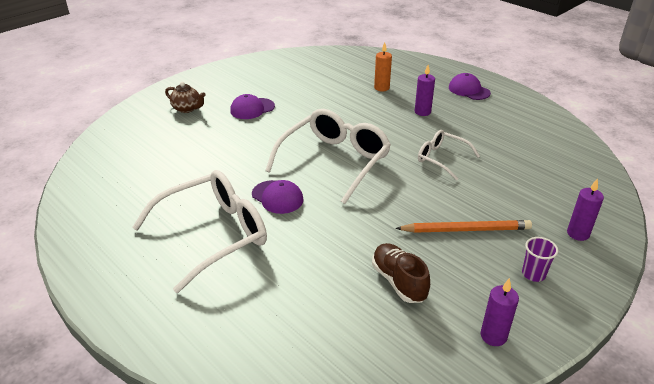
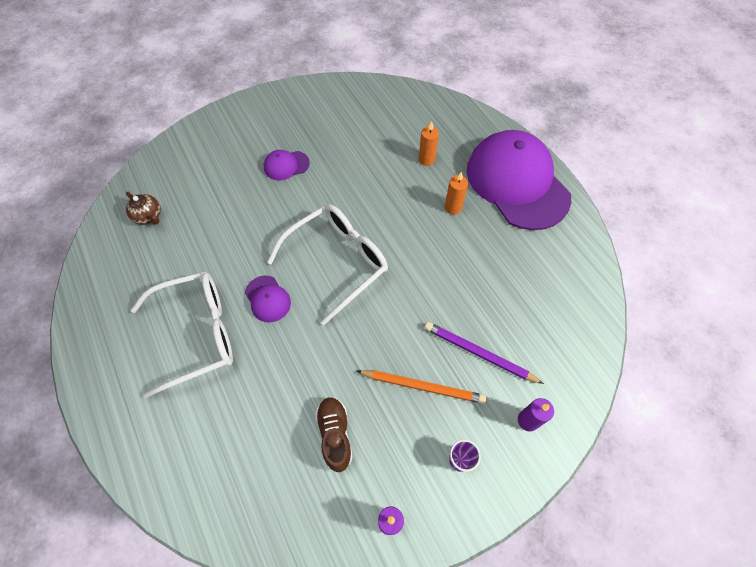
camera: 15 degrees right, 25 degrees up
(187, 109) = (225, 152): brown teapot -> brown teapot (148, 216)
(422, 112) = (453, 207): purple candle -> orange candle
(441, 159) = (442, 283): white glasses -> none
(469, 90) = (517, 183): purple cap -> purple cap, size x2.47
(504, 198) = (479, 354): none -> purple pencil

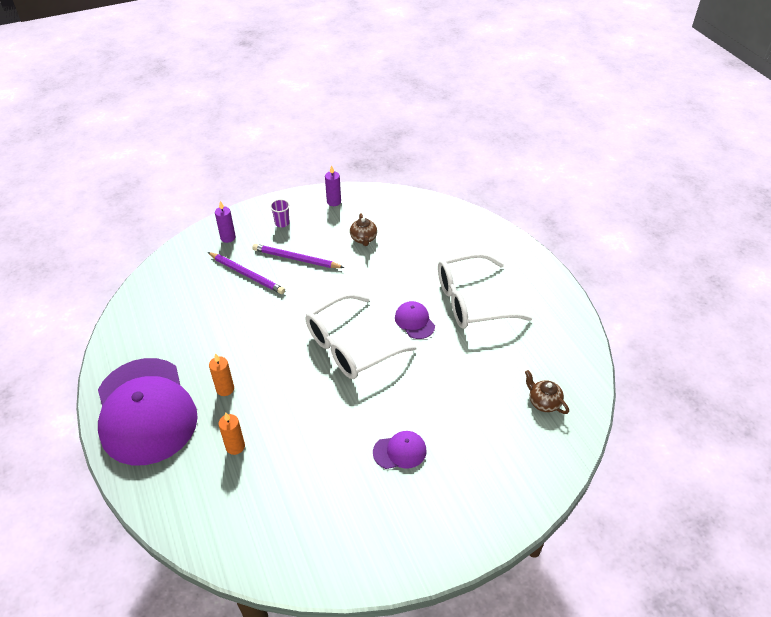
camera: 175 degrees left, 15 degrees down
(335, 435) = (363, 239): brown shoe -> brown teapot
(422, 386) = (296, 259): orange pencil -> purple pencil

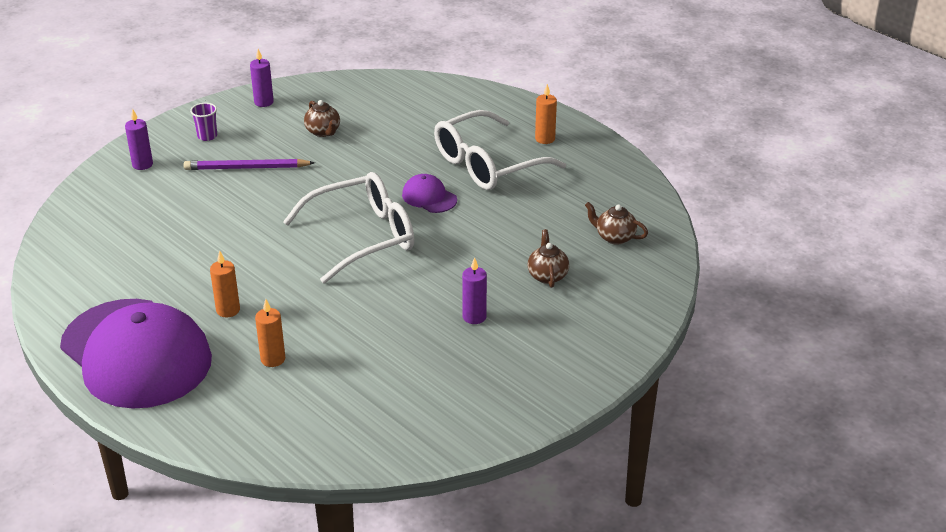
camera: 20 degrees left, 10 degrees down
(247, 274) = (190, 196): purple pencil -> none
(350, 346) = (363, 237): white glasses -> white glasses turned 150 degrees counterclockwise
(400, 451) = (474, 317): purple cap -> purple candle
(474, 426) = (547, 275): none -> brown teapot
(526, 287) = (545, 139): none -> orange candle

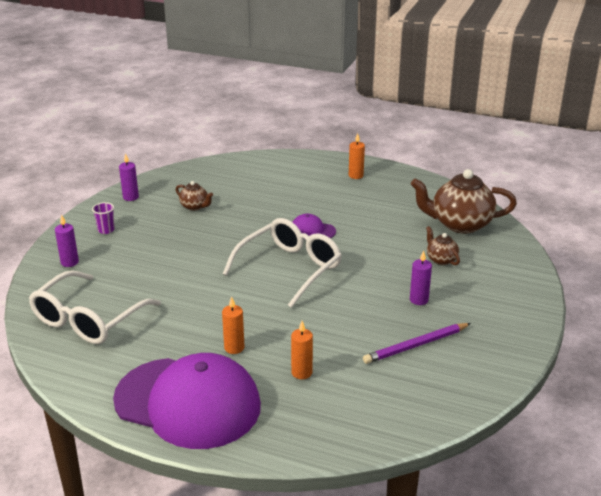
camera: 25 degrees left, 5 degrees down
(247, 168) = (158, 244): purple pencil -> purple pencil (416, 345)
(487, 164) = (332, 200): white glasses -> white glasses (88, 320)
(614, 237) = (460, 224): brown teapot -> brown teapot, size x2.07

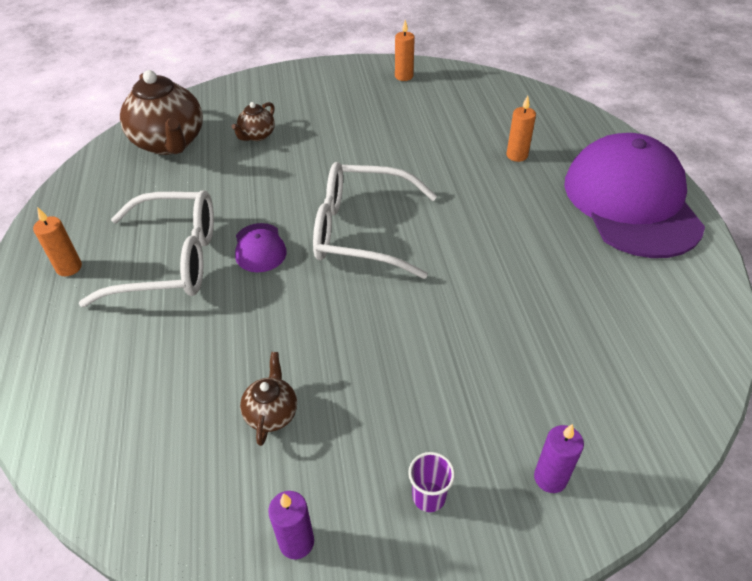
camera: 120 degrees left, 15 degrees up
(88, 320) = (626, 355): white glasses -> white glasses (171, 260)
(234, 348) = (533, 209): orange candle -> orange candle (404, 76)
(416, 345) = (414, 111): purple pencil -> none
(419, 300) = (343, 128): purple candle -> none

